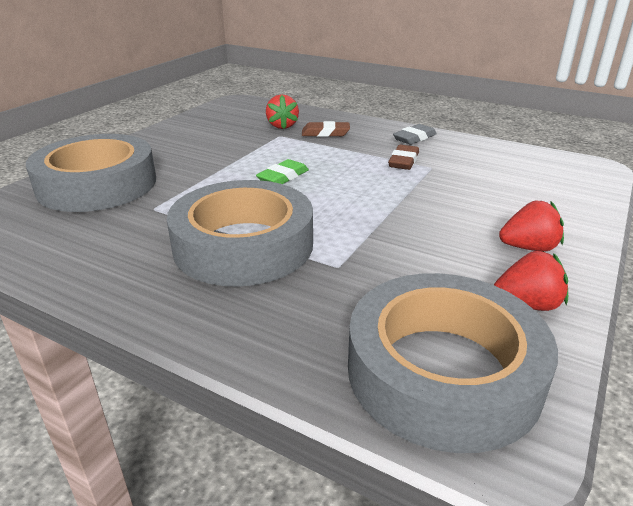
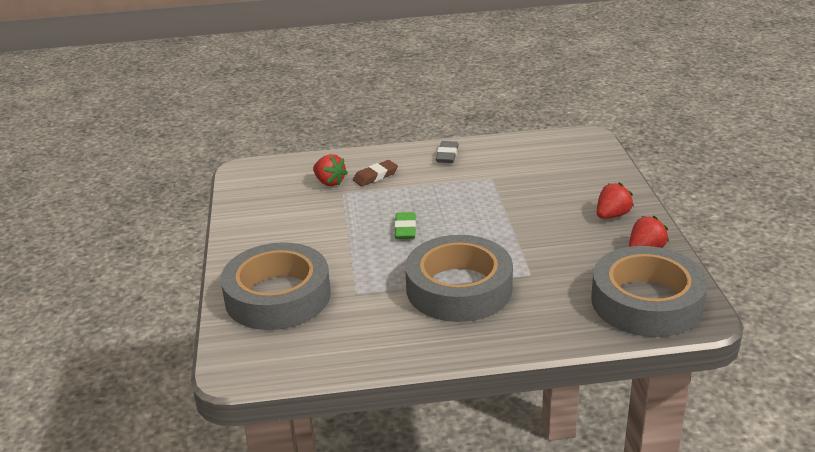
camera: 35 degrees left, 0 degrees up
(403, 161) = (467, 180): brown eraser -> none

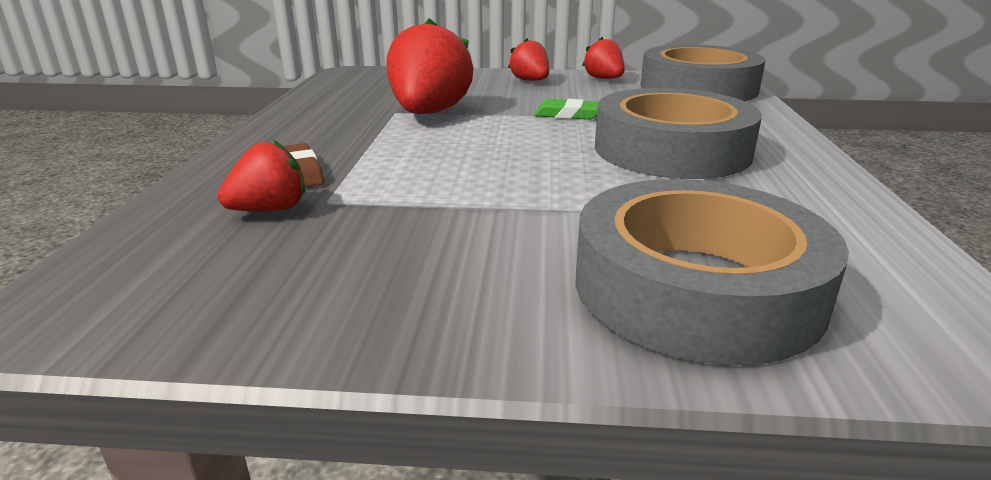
camera: 80 degrees left, 5 degrees down
(405, 229) = (496, 165): green eraser -> green eraser (568, 115)
(447, 155) = (297, 126): grey eraser -> none
(494, 190) = (429, 113): none -> red strawberry

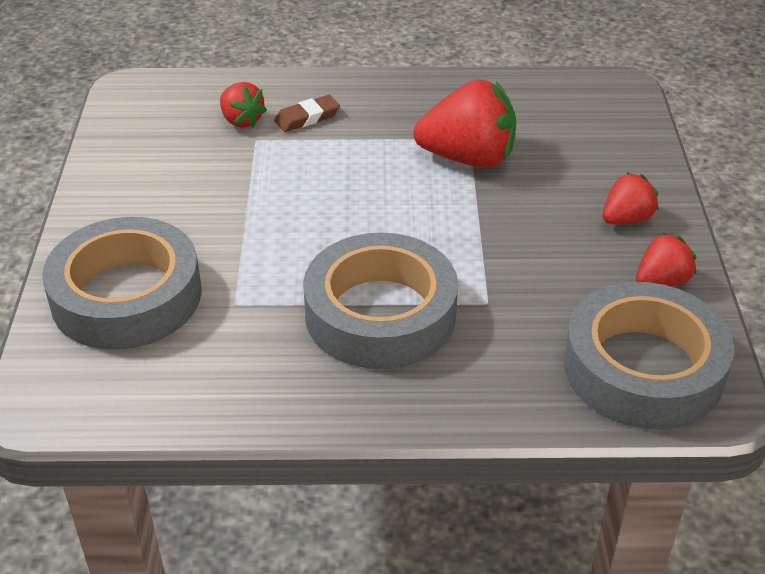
camera: 85 degrees right, 15 degrees up
(568, 115) = (484, 248): green eraser -> none

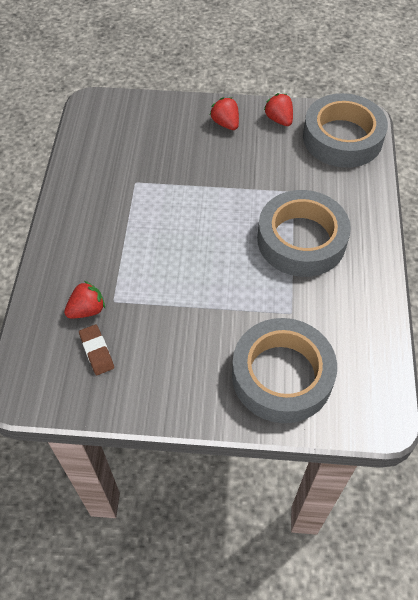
camera: 85 degrees left, 15 degrees up
(307, 118) = (92, 269): brown eraser -> brown eraser (97, 351)
(468, 158) = (157, 185): red strawberry -> none

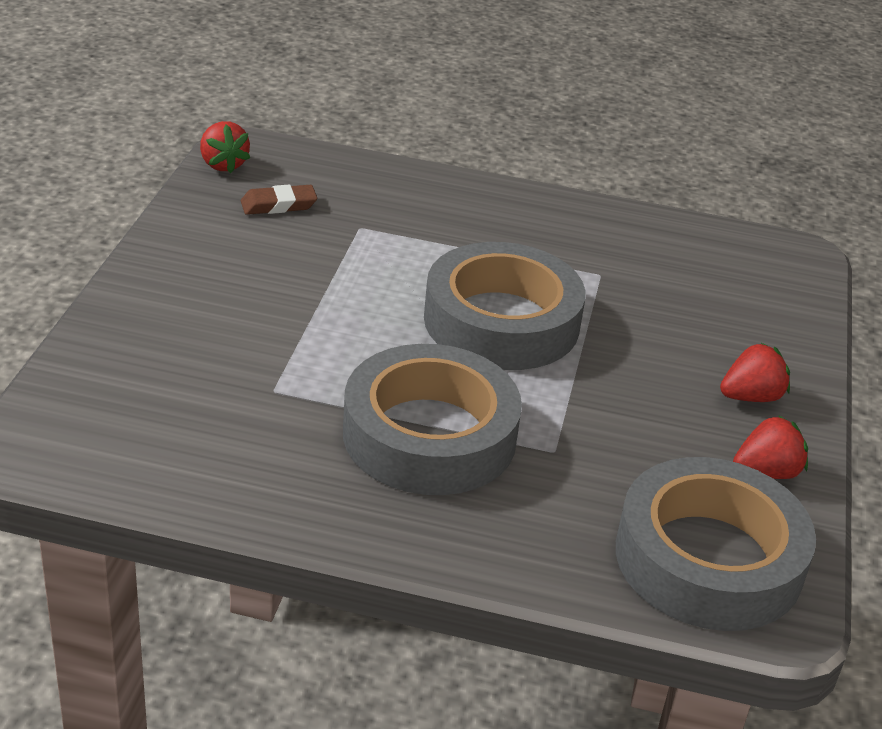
camera: 95 degrees right, 20 degrees down
(87, 310) = (351, 205): red strawberry -> red strawberry (223, 164)
(282, 375) = (161, 357): grey tape -> grey tape (501, 321)

